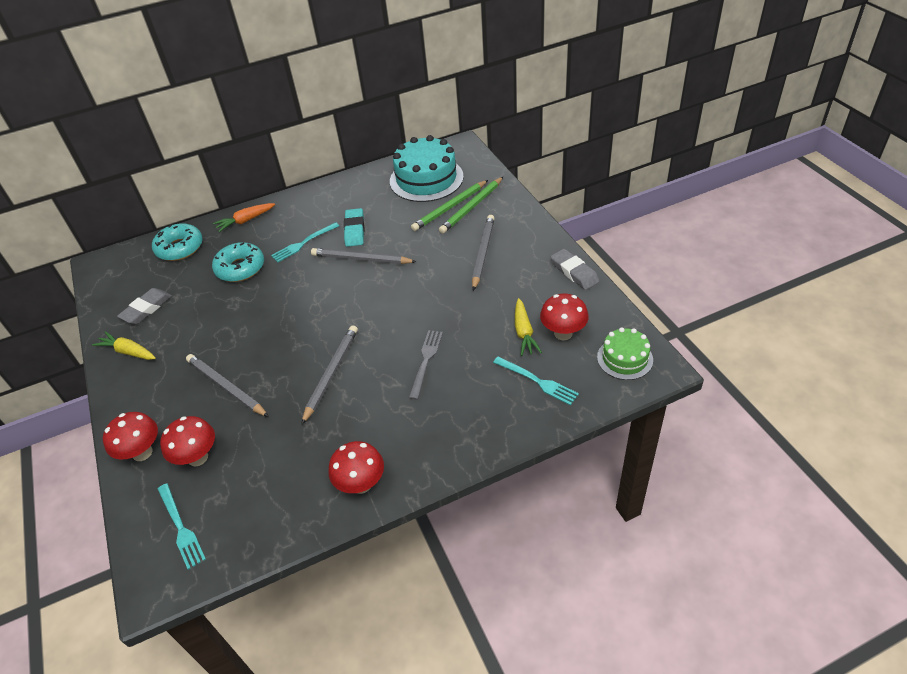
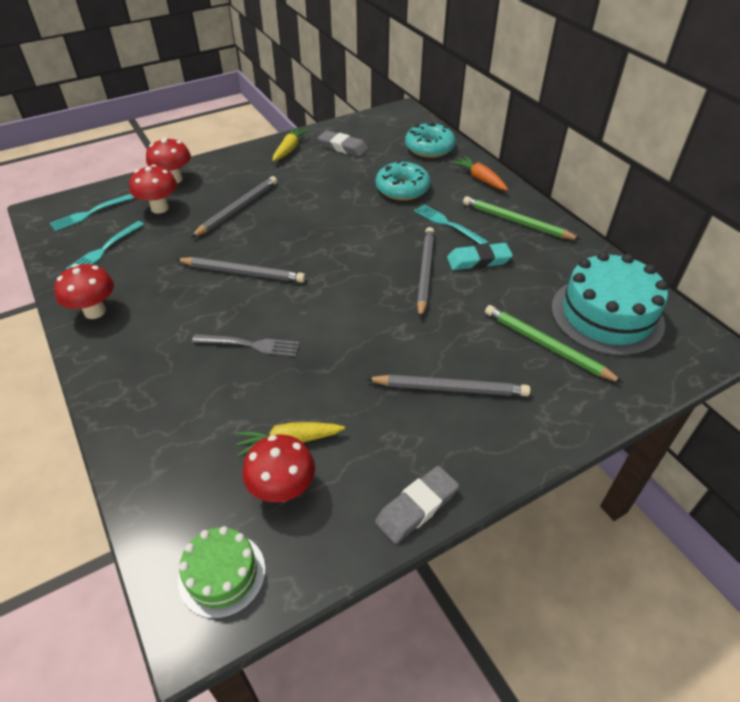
camera: 80 degrees right, 0 degrees up
(472, 207) = (554, 370): green pencil -> green pencil (516, 221)
(538, 381) = (197, 459): turquoise fork -> turquoise fork (104, 250)

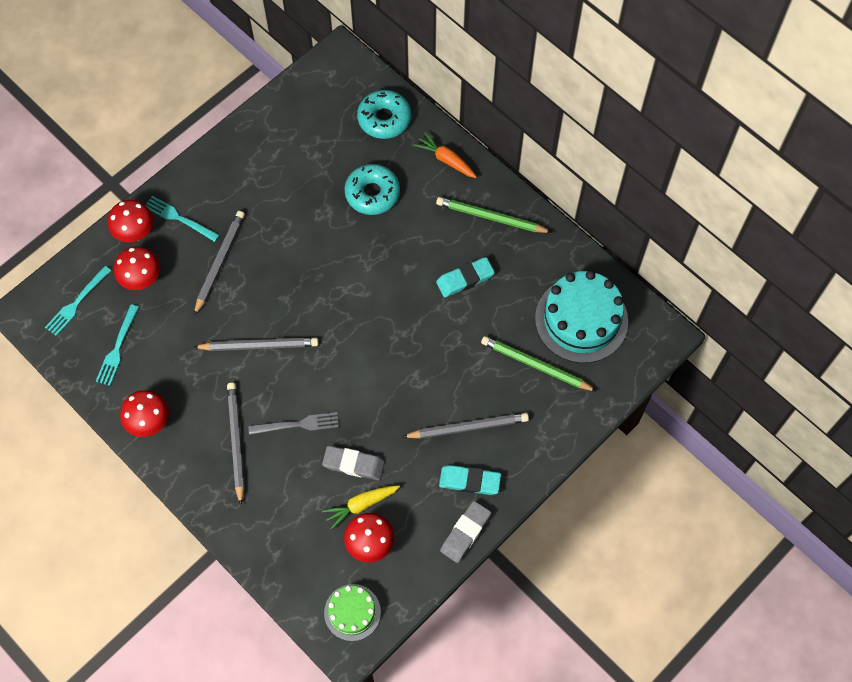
camera: 15 degrees left, 20 degrees up
(289, 149) = (236, 155): yellow carrot -> none
(343, 147) = (292, 138): grey eraser -> grey eraser (353, 464)
(425, 272) = (421, 306): grey pencil -> grey pencil (236, 442)
(438, 446) = (469, 481): none -> turquoise eraser
(447, 224) = (427, 236): turquoise fork -> turquoise fork (178, 218)

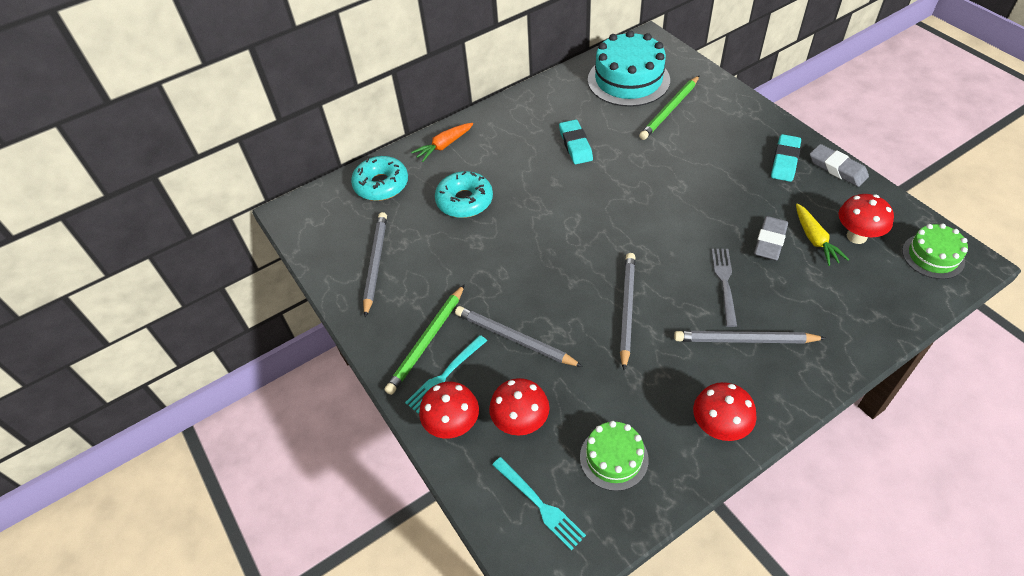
camera: 75 degrees left, 15 degrees down
(117, 348) = (614, 458): turquoise fork -> green cake
(468, 427) = (730, 157): grey pencil -> grey pencil (375, 263)
(491, 217) = (515, 122): green pencil -> green pencil (427, 341)

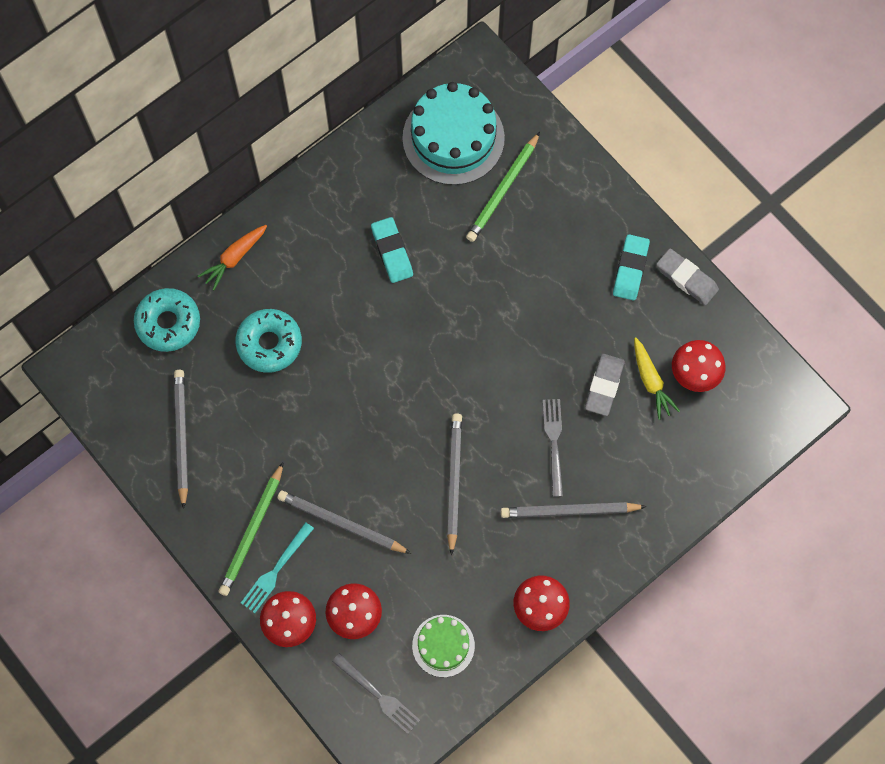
camera: 10 degrees left, 20 degrees up
(540, 505) = (379, 695): turquoise fork -> grey fork
(933, 256) = (767, 398): green cake -> none

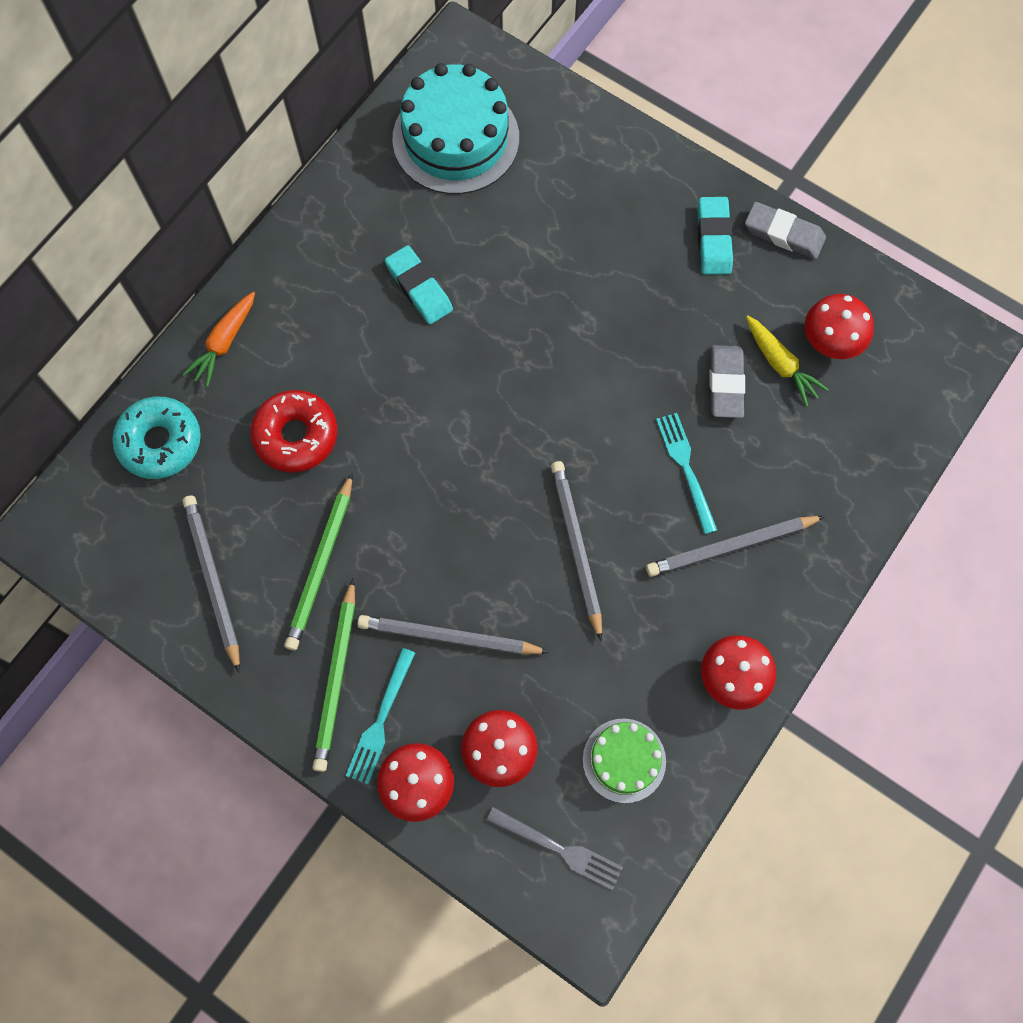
camera: 15 degrees left, 0 degrees up
(269, 344) = (296, 436): turquoise donut -> red donut
(503, 189) = (533, 183): green pencil -> green pencil (321, 565)
(553, 442) = (685, 467): grey fork -> turquoise fork

